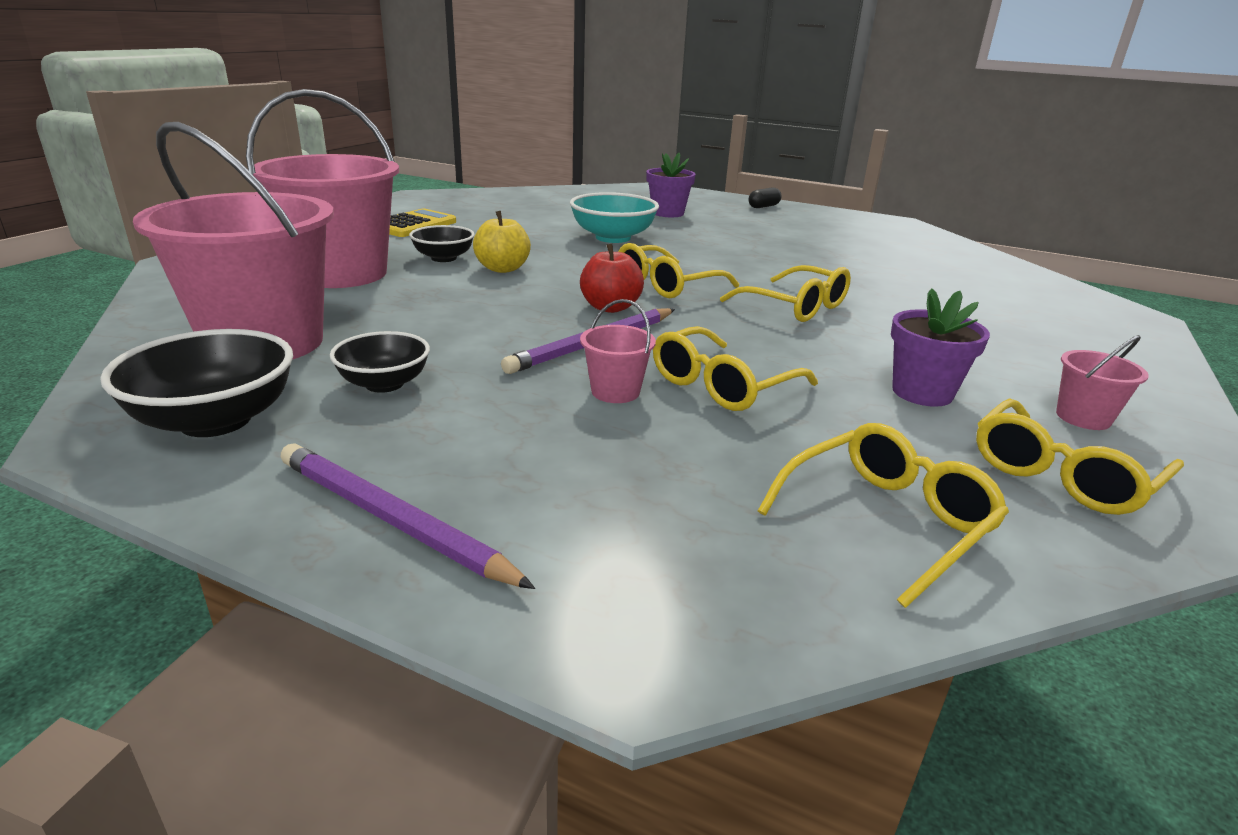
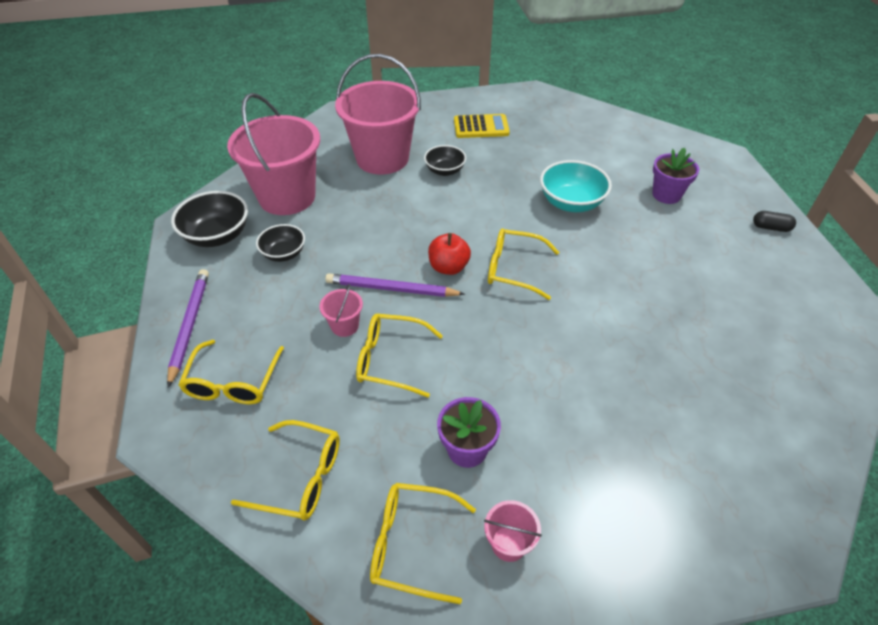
camera: 55 degrees right, 20 degrees up
(502, 269) = (456, 198): yellow apple -> none
(794, 306) = (547, 339): yellow glasses -> yellow glasses (233, 381)

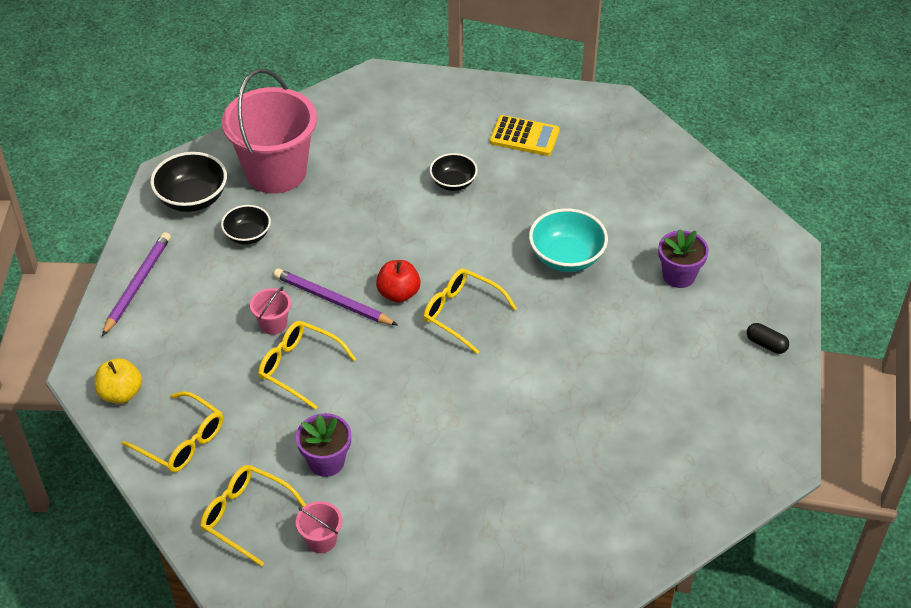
camera: 20 degrees right, 0 degrees up
(210, 444) = (121, 393): none -> yellow apple
(233, 381) = (157, 346): yellow glasses -> none
(382, 158) = (394, 150): pink bucket -> none

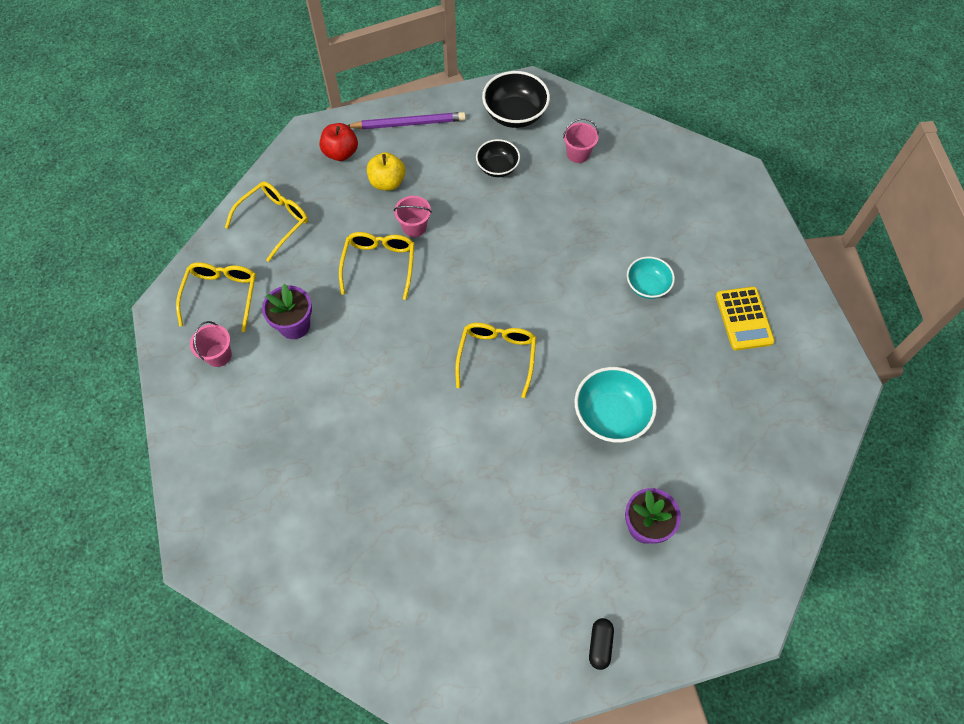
camera: 65 degrees right, 15 degrees up
(121, 393) = (301, 164): yellow apple -> yellow apple (387, 182)
(181, 441) = (274, 221): yellow glasses -> yellow glasses turned 150 degrees counterclockwise
(276, 172) = (578, 154): pink bucket -> pink bucket, size x0.40
(333, 300) = (461, 256): purple pencil -> none
(398, 293) = (493, 300): red apple -> red apple (341, 153)
(453, 183) = (647, 286): black bowl -> turquoise bowl

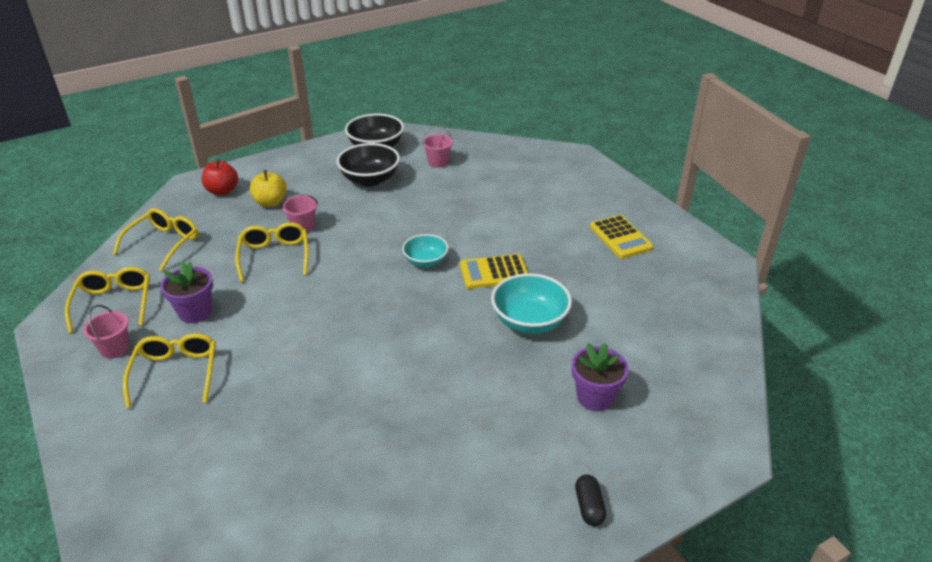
camera: 15 degrees left, 25 degrees down
(408, 124) = (282, 165): purple pencil -> none
(496, 357) = (406, 300): yellow glasses -> yellow glasses (175, 373)
(497, 167) = (370, 180): black bowl -> black bowl, size x1.56
(594, 339) = (494, 272): none -> yellow calculator
(647, 286) = (528, 231): turquoise bowl -> turquoise bowl (426, 262)

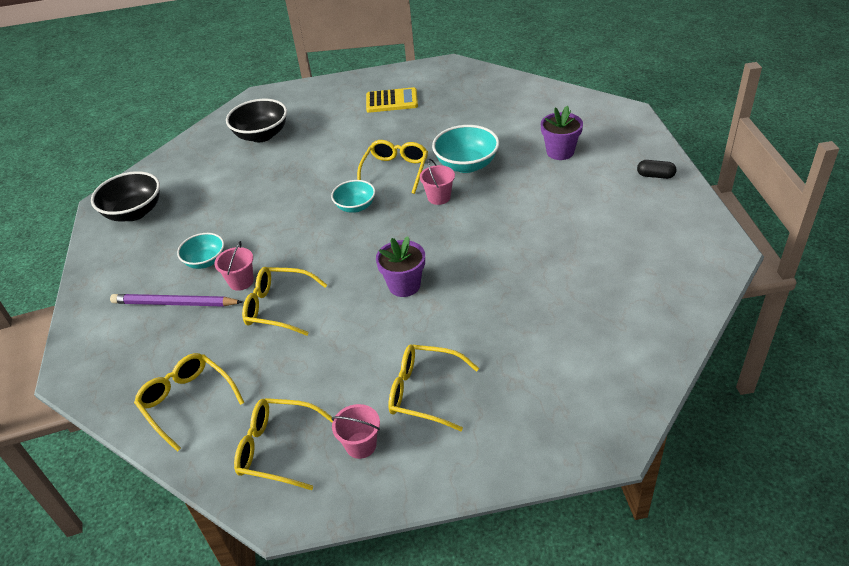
camera: 65 degrees left, 5 degrees up
(195, 312) = (336, 375): purple flower pot -> purple flower pot (404, 285)
(222, 191) = (115, 344): red apple -> none
(270, 203) = (175, 303): yellow apple -> purple pencil
(324, 201) = (205, 261): none -> turquoise bowl
(370, 180) = (193, 224): black bowl -> black bowl (261, 135)
(438, 162) = (201, 175): pink bucket -> pink bucket (439, 197)
(494, 272) = (395, 171): yellow calculator -> yellow glasses

